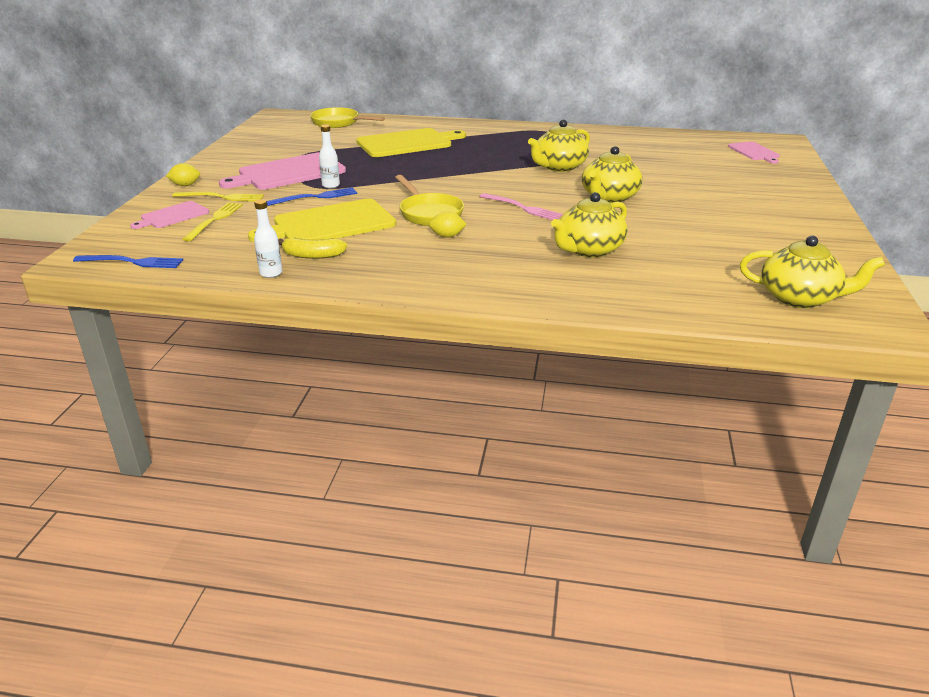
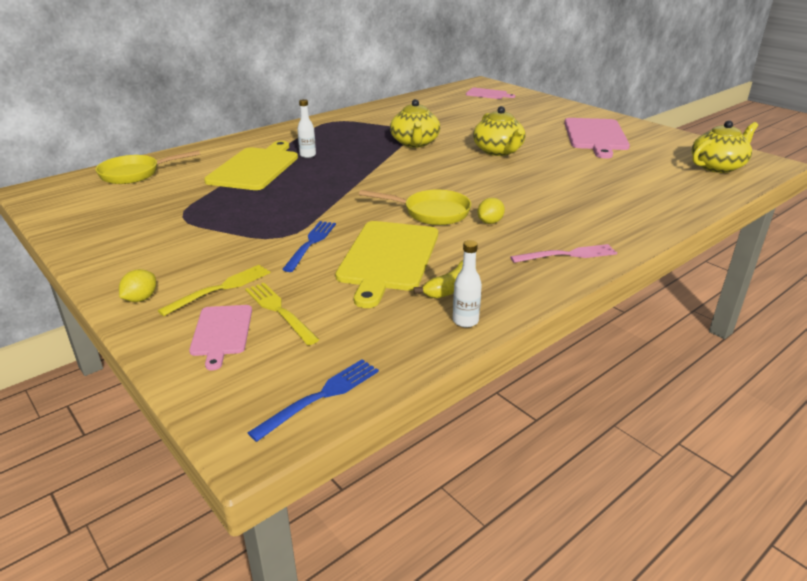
camera: 50 degrees left, 0 degrees up
(288, 173) = (220, 236): pink cutting board -> pink cutting board (595, 136)
(331, 185) = (294, 228): white bottle -> white bottle (307, 155)
(523, 208) = (475, 180): pink fork -> pink fork (568, 254)
(588, 250) = (581, 188): yellow teapot -> none

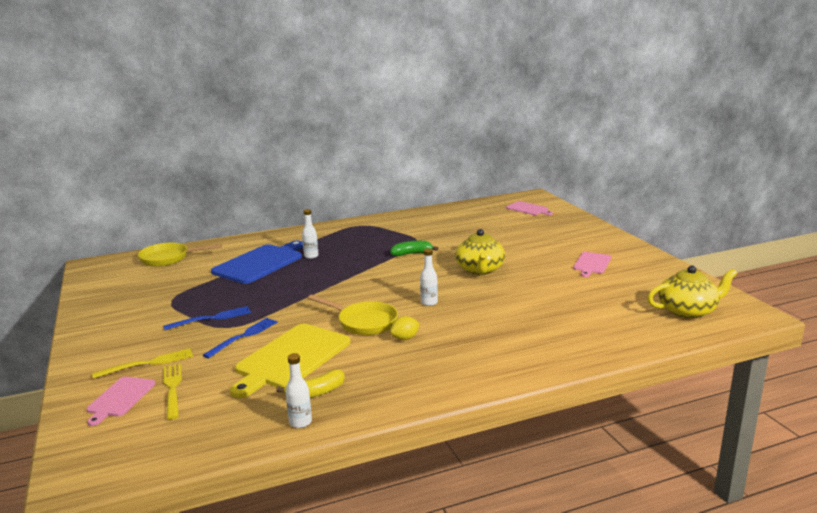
camera: 20 degrees right, 10 degrees down
(141, 299) = (90, 362): yellow lemon -> none
(255, 167) = (260, 263): yellow cutting board -> blue cutting board
(322, 396) = (144, 460): blue fork -> blue fork (212, 318)
(415, 143) = (412, 254): yellow teapot -> green banana
(479, 186) = (429, 302): none -> white bottle
(568, 254) = (444, 379): pink fork -> none
(595, 136) = (592, 264): pink cutting board -> pink cutting board, size x0.54

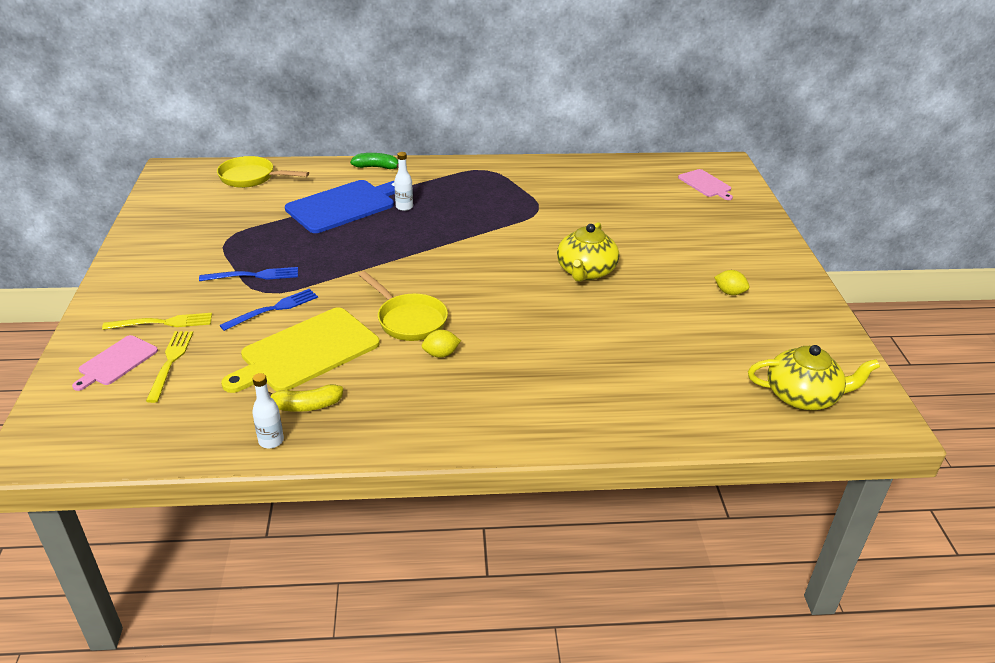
camera: 15 degrees right, 15 degrees up
(412, 254) = (520, 228): green banana -> green banana (376, 167)
(429, 302) = (497, 308): white bottle -> none
(592, 264) = (729, 292): pink cutting board -> yellow lemon

